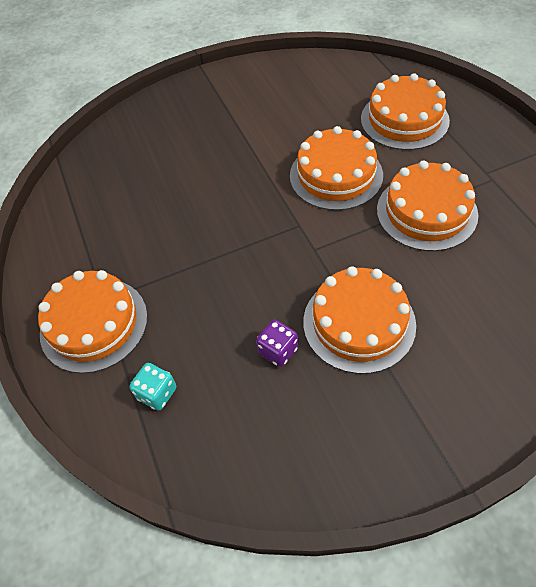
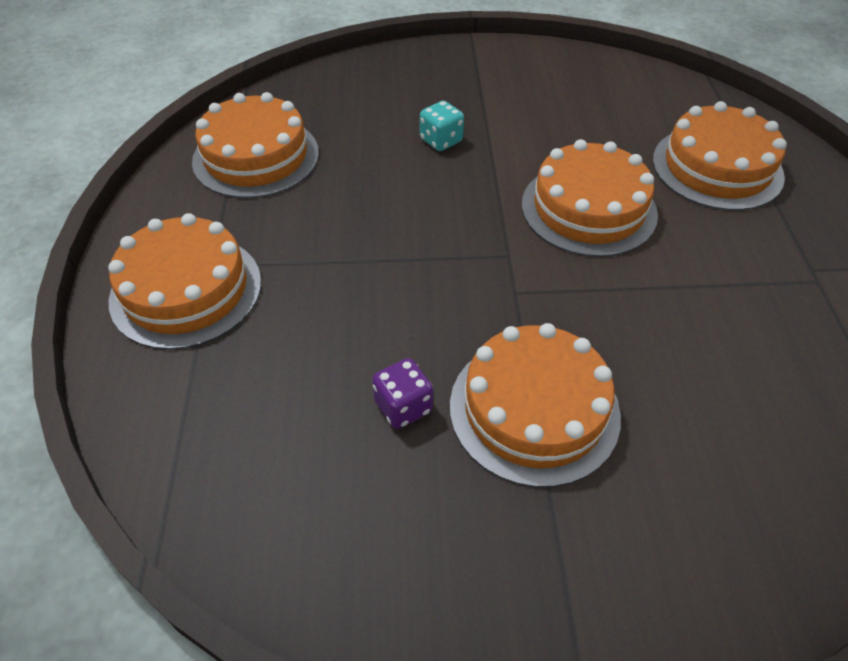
camera: 15 degrees right, 5 degrees down
(157, 393) = (217, 404): turquoise dice -> turquoise dice (441, 141)
(426, 212) = (699, 294): orange cake -> orange cake (256, 157)

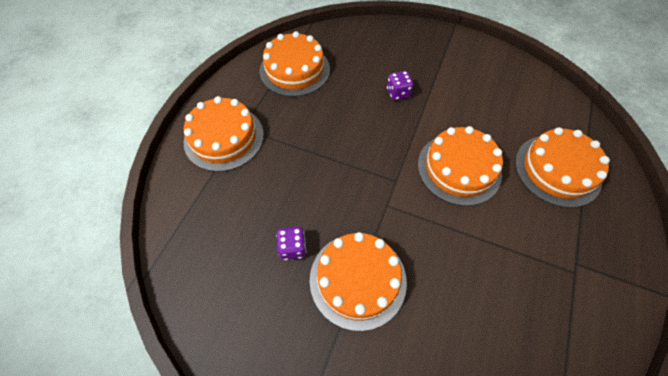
camera: 25 degrees right, 10 degrees up
(441, 141) = (398, 93): turquoise dice -> purple dice

